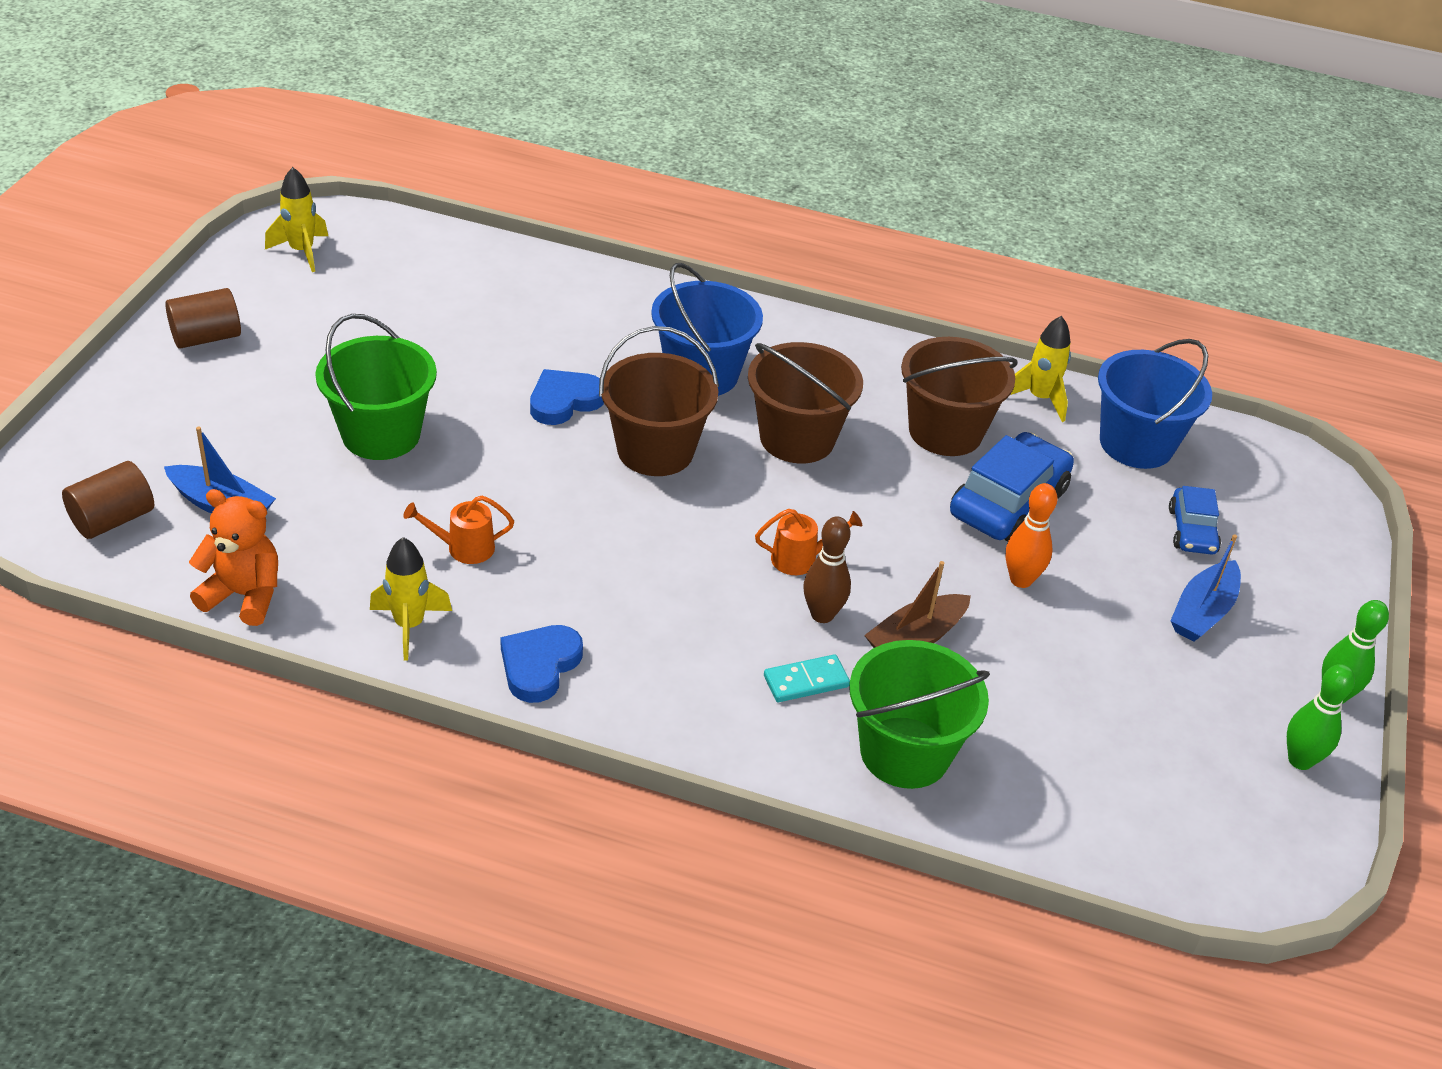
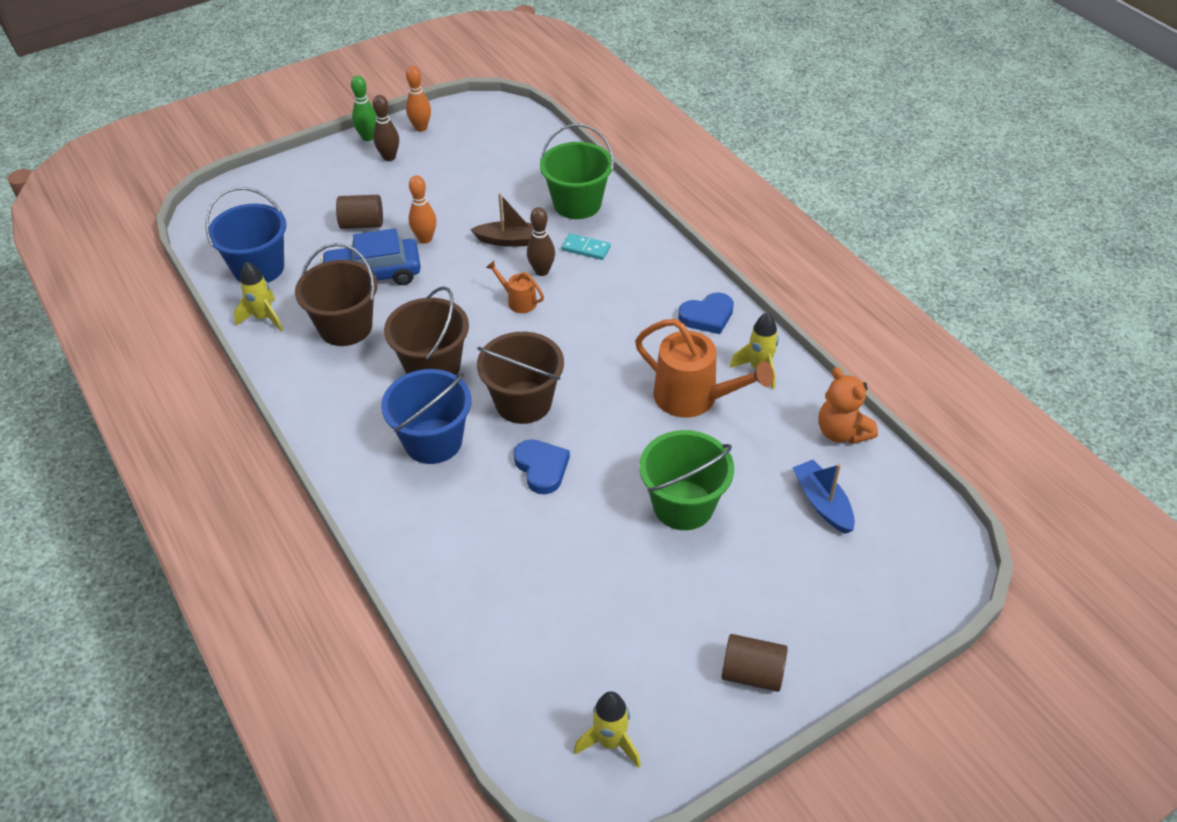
camera: 135 degrees left, 5 degrees up
(113, 519) = (899, 528): brown cylinder -> brown cylinder (362, 224)
(463, 548) = (694, 398): orange watering can -> orange watering can, size x2.01
(564, 401) = (542, 468): blue heart -> blue heart turned 120 degrees counterclockwise
(1192, 531) = (309, 218): blue car -> none
(1202, 612) = (366, 187): blue boat -> none
(1254, 678) = (389, 157): none -> brown bowling pin
(1300, 760) = (421, 128): green bowling pin -> orange bowling pin

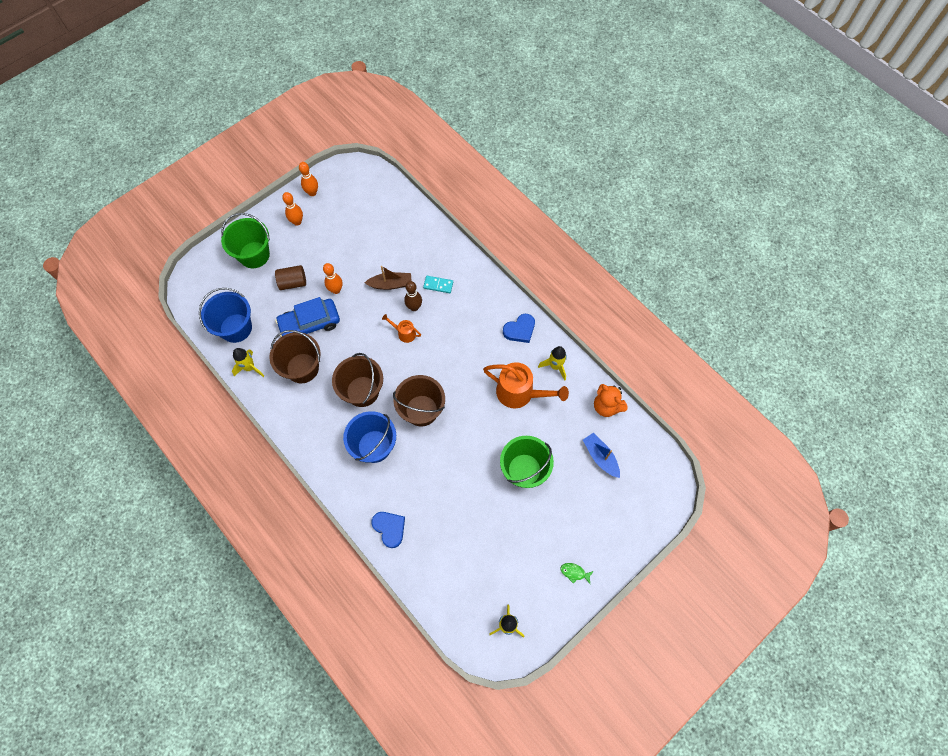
camera: 10 degrees left, 20 degrees up
(368, 137) = (279, 205): green bowling pin -> none
(389, 157) = (297, 222): brown bowling pin -> orange bowling pin
(542, 468) = (440, 456): blue heart -> blue heart (389, 528)
(577, 204) = (426, 248): green bucket -> green bucket (254, 255)
(752, 673) = (574, 572): brown cylinder -> green fish

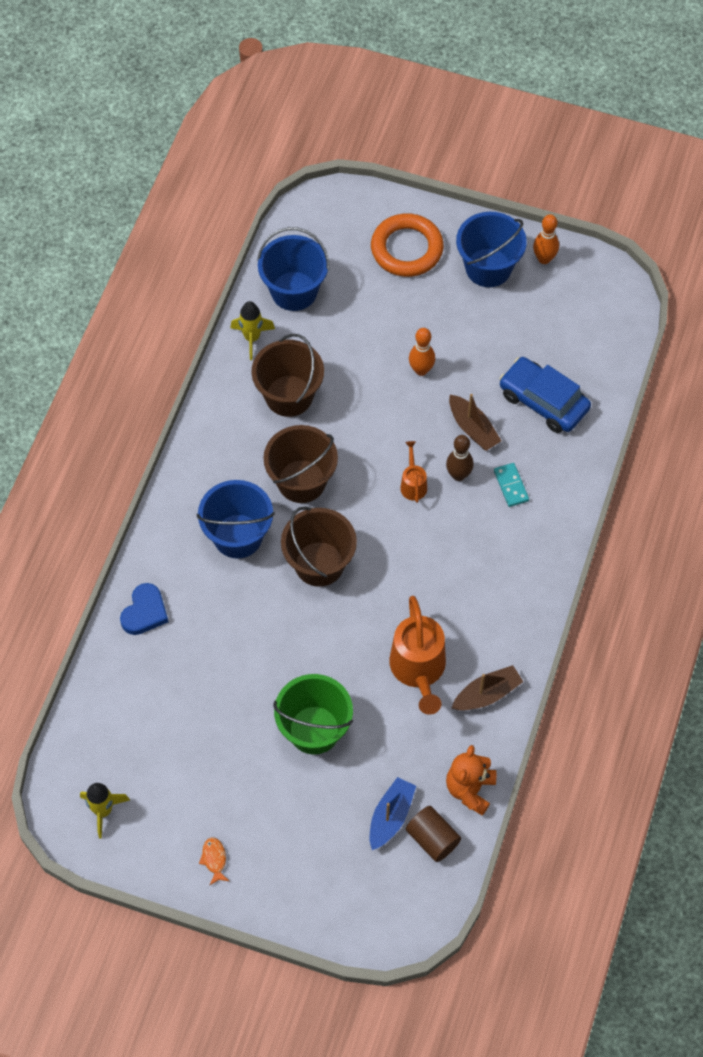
camera: 60 degrees right, 5 degrees down
(254, 255) = (407, 249): green bucket -> orange ring
(293, 282) = (398, 315): brown cylinder -> brown cylinder (432, 839)
(297, 222) = (488, 267): orange bowling pin -> blue bucket
(310, 324) = (354, 368): blue car -> blue car (543, 401)
(520, 330) = (512, 622): blue heart -> none
(555, 366) = (487, 694): yellow rocket -> brown boat
(574, 572) = (214, 859): green fish -> orange fish

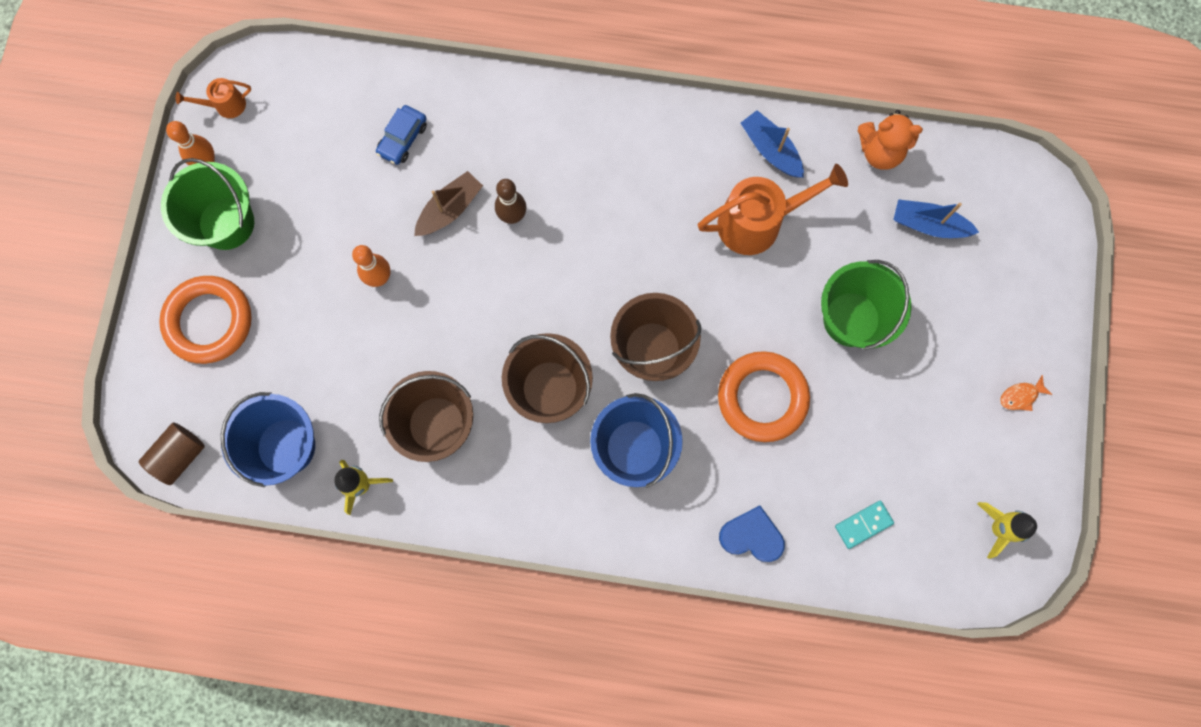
camera: 100 degrees left, 15 degrees up
(259, 643) = (762, 398): none -> orange ring
(413, 484) = (532, 263): orange watering can -> orange watering can (225, 105)
(432, 839) = (941, 180): brown cylinder -> brown cylinder (179, 455)
(487, 694) = (770, 150): brown boat -> blue boat
(488, 267) = (226, 223): blue bucket -> green bucket
(511, 486) = (517, 159): turquoise domino -> turquoise domino (863, 524)
(543, 401) = (403, 139): blue car -> blue car, size x0.58

